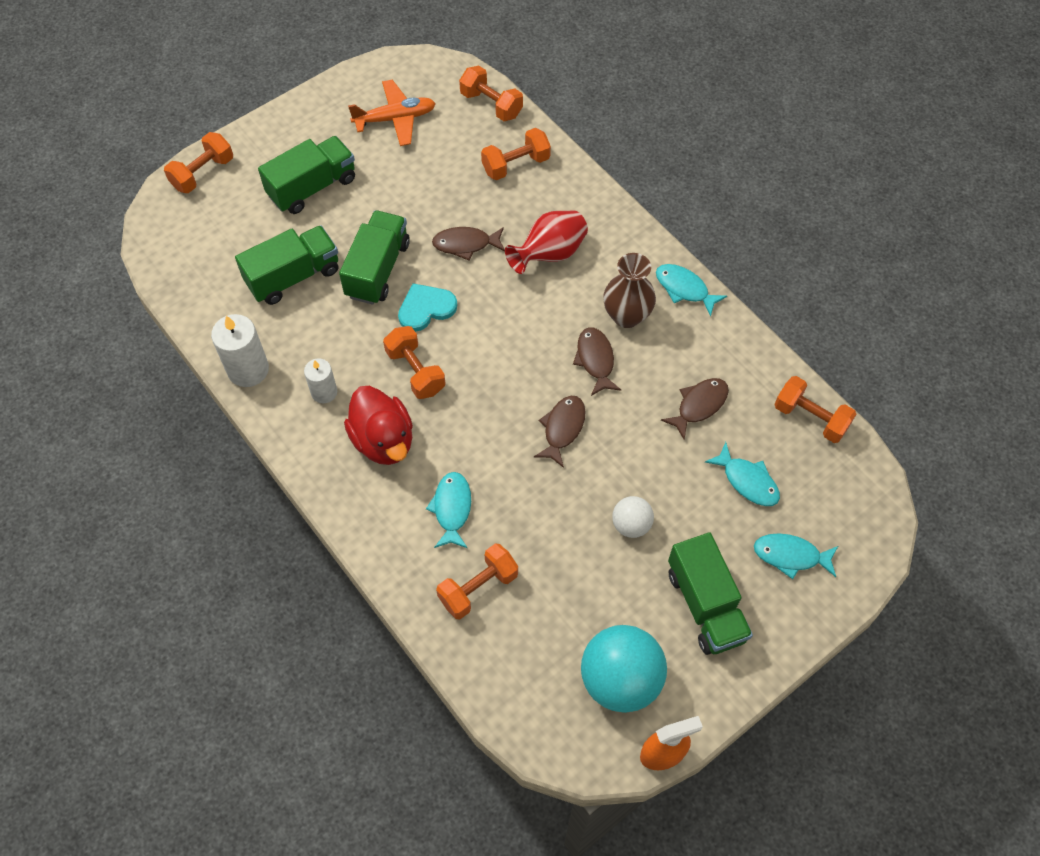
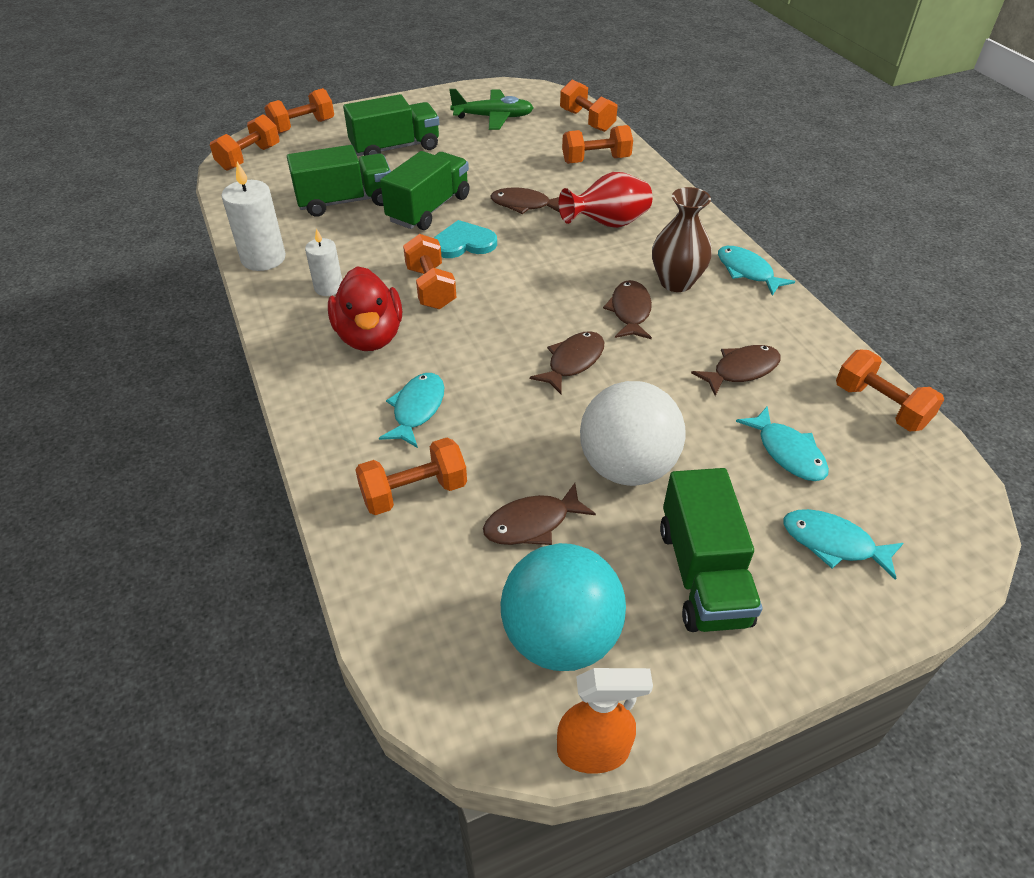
camera: 15 degrees right, 15 degrees down
(169, 233) = (249, 158): none -> orange dumbbell
(395, 119) = (493, 117): orange plane -> green plane
(575, 593) = (532, 523): none -> brown fish
(631, 525) = (626, 467): white ball -> white ball, size x1.91

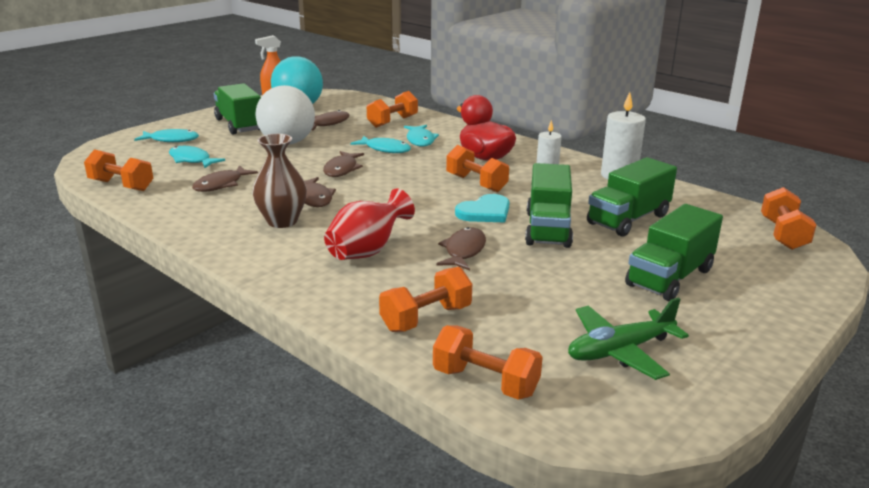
camera: 155 degrees right, 20 degrees down
(302, 126) = (809, 277): orange dumbbell -> none
(524, 205) = (463, 251): brown fish -> brown fish turned 60 degrees counterclockwise
(747, 271) = (216, 240): turquoise fish -> turquoise fish (385, 149)

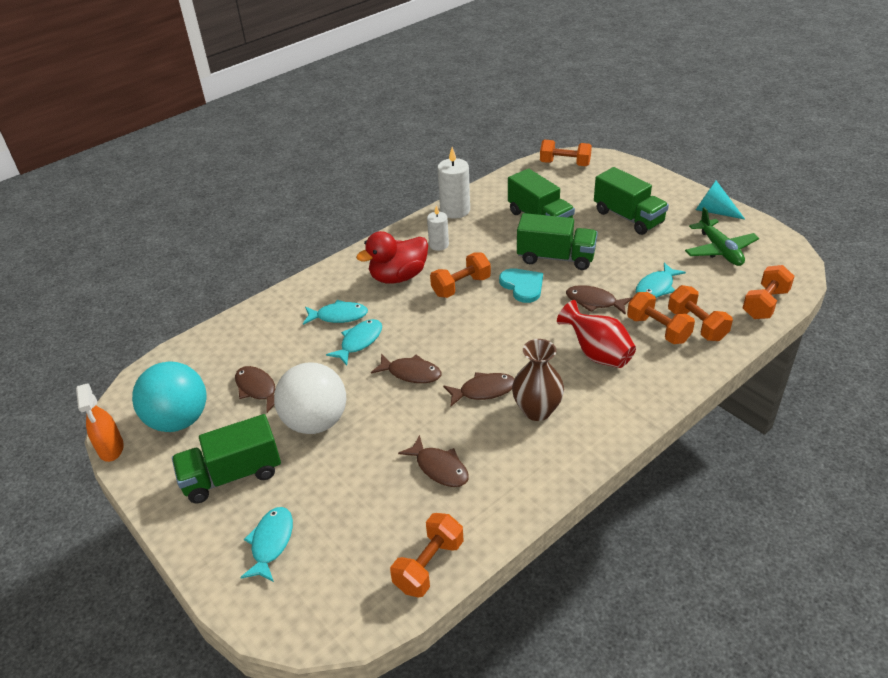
camera: 80 degrees left, 15 degrees up
(192, 160) = (355, 507): turquoise fish -> turquoise fish (656, 287)
(392, 122) = (271, 335): orange dumbbell -> orange dumbbell (658, 329)
(737, 354) = (714, 211): none -> turquoise cone

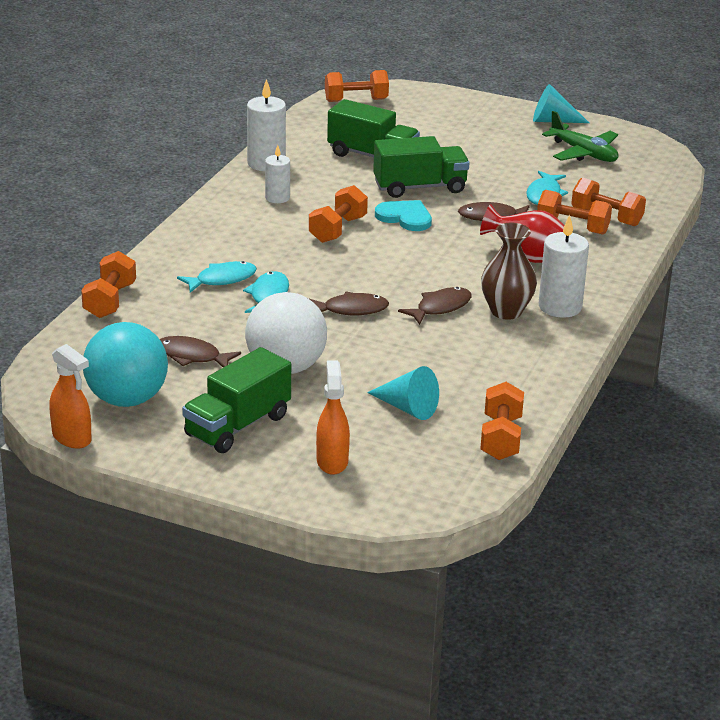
camera: 30 degrees left, 10 degrees down
(271, 543) = (332, 461): turquoise fish -> orange spray bottle
(376, 499) = (407, 408): none -> turquoise cone
(398, 276) = (257, 234): red duck -> none
(439, 468) = (448, 372): brown fish -> none
(588, 418) = (560, 307): none -> white candle
(628, 217) = (468, 139): green truck -> none
(765, 304) = (658, 189): orange dumbbell -> orange dumbbell (110, 301)

